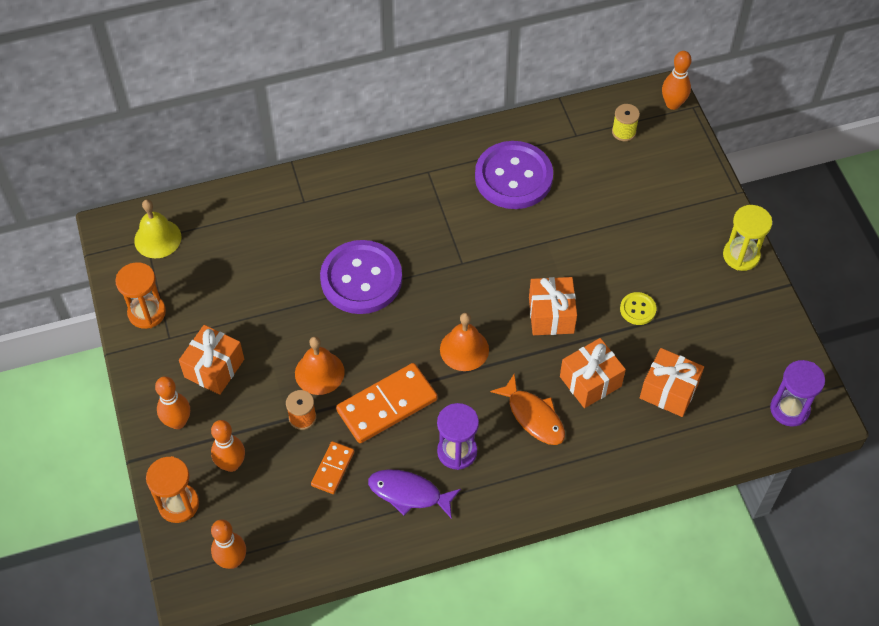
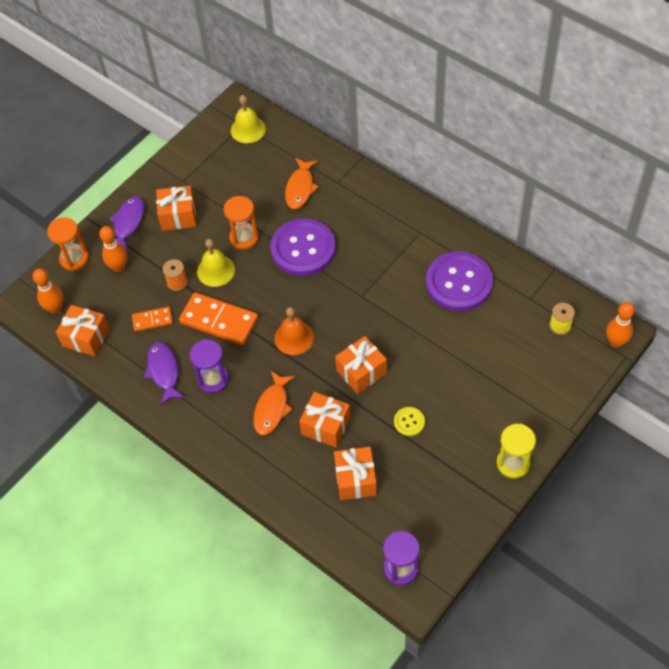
camera: 60 degrees right, 0 degrees up
(147, 313) = (191, 159): orange hourglass -> orange hourglass (244, 238)
(178, 422) = (128, 223): orange bowling pin -> purple fish
(281, 237) = (300, 188): none -> orange fish
(300, 549) = (86, 338): none -> orange gift
(319, 372) = (216, 270): orange bell -> yellow bell

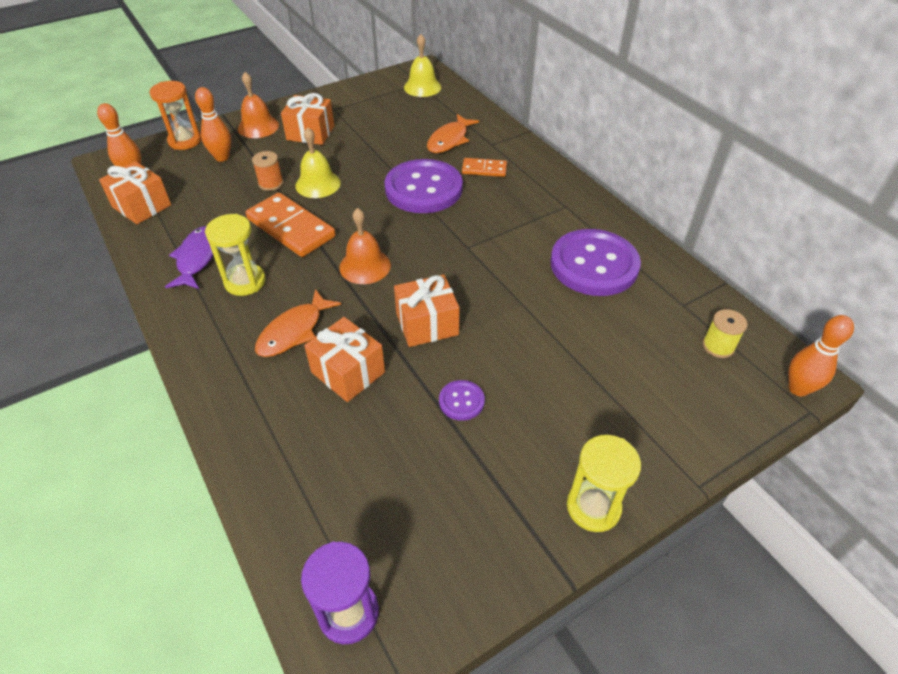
camera: 15 degrees right, 10 degrees down
(128, 223) = (258, 127): purple fish -> orange bell
(152, 320) = (221, 209): orange domino -> orange domino (484, 169)
(213, 380) = (245, 282): purple hourglass -> yellow hourglass
(244, 238) = (366, 165): orange hourglass -> none
(355, 479) = (350, 452): orange gift -> none
(409, 422) = (461, 401): yellow button -> purple button

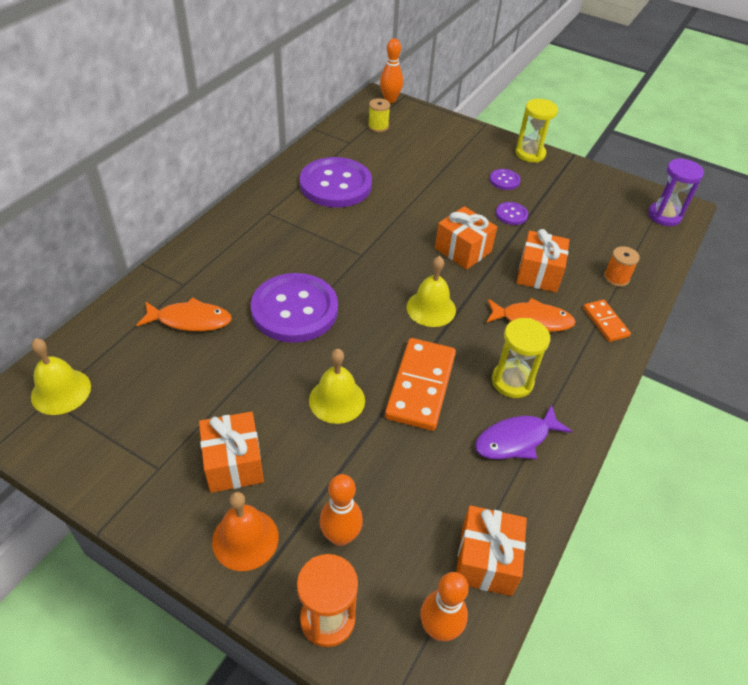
camera: 120 degrees left, 0 degrees up
(271, 183) = (362, 446): orange spool -> orange spool (616, 278)
(365, 266) = (431, 308): orange bell -> yellow bell
(484, 169) = (236, 277): orange domino -> orange domino (605, 322)
(537, 432) = (504, 180): none -> purple button

